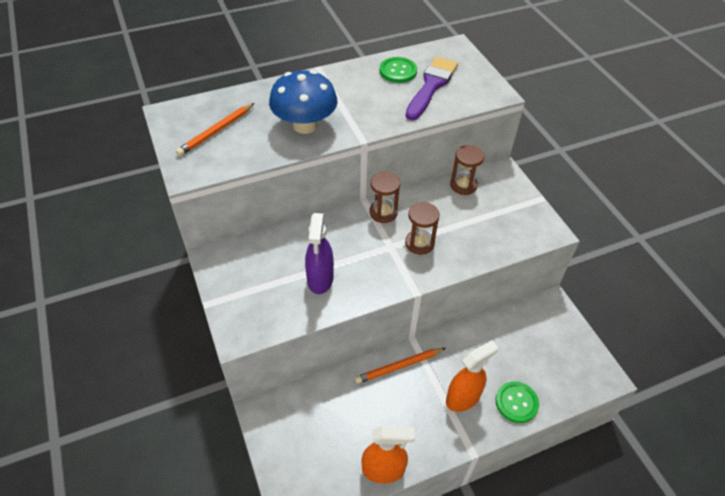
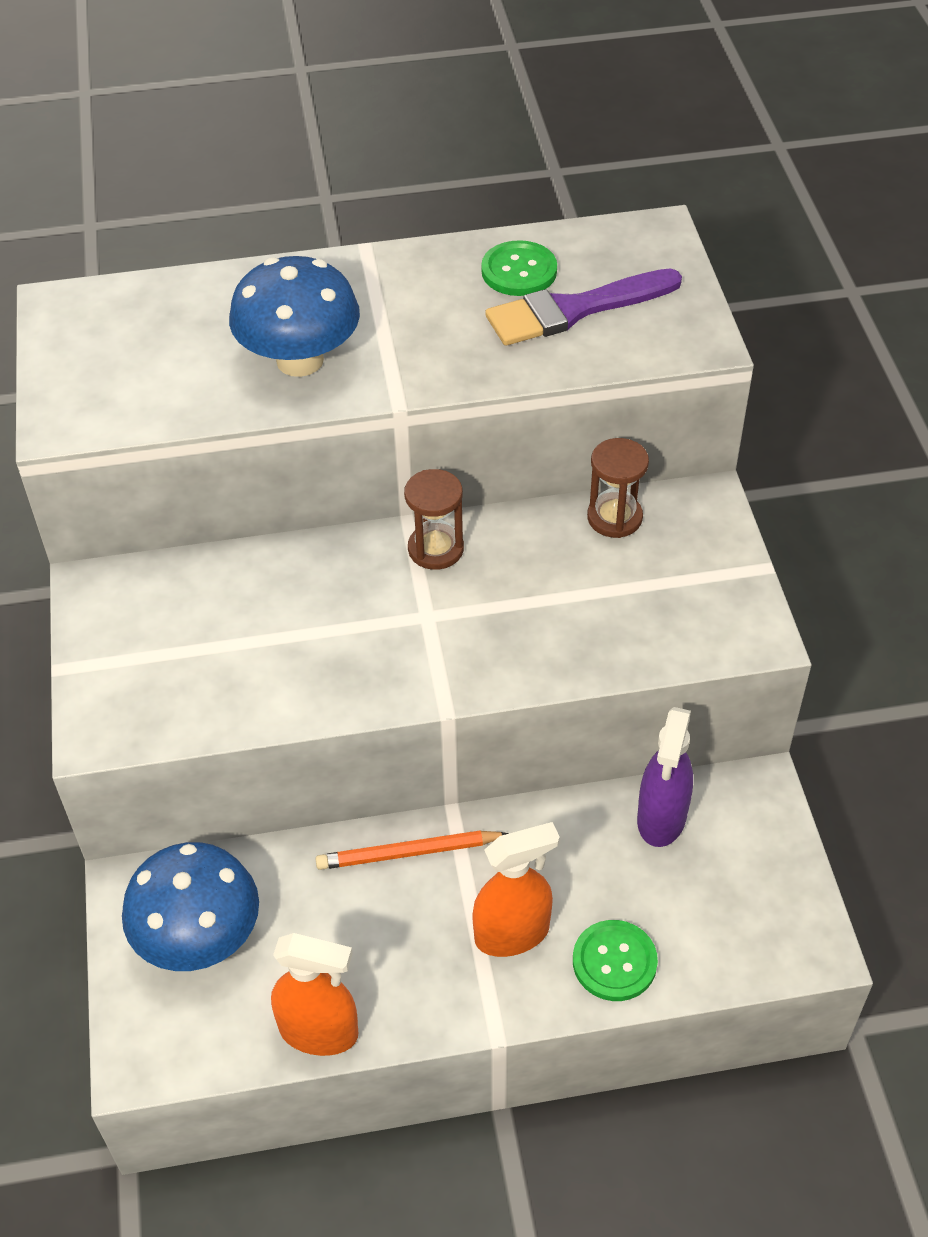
camera: 15 degrees right, 0 degrees up
(216, 131) = (134, 351): orange pencil -> none
(306, 432) = (199, 937): none -> blue mushroom
(320, 279) = (274, 657): purple spray bottle -> purple spray bottle (661, 818)
(419, 243) = (485, 619): brown hourglass -> none
(431, 86) = (574, 310): purple brush -> purple brush turned 150 degrees counterclockwise

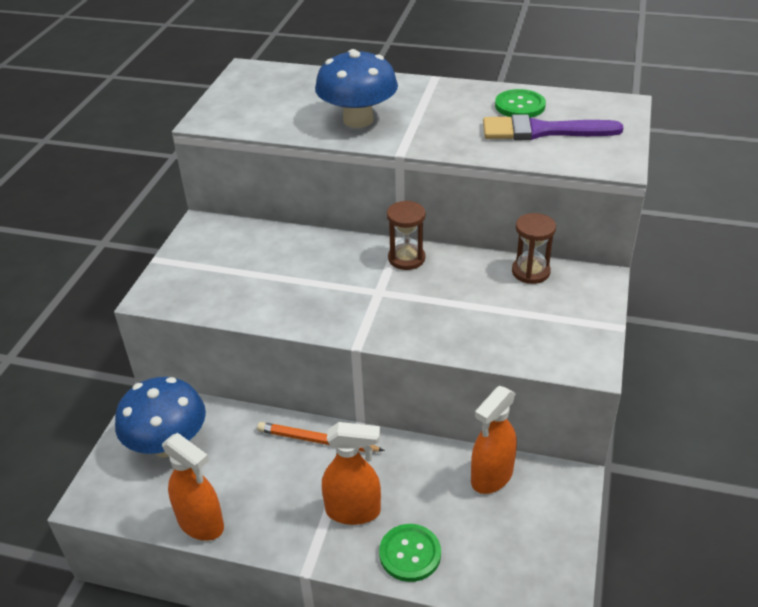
camera: 25 degrees right, 10 degrees down
(661, 818) = (491, 476): purple spray bottle -> orange spray bottle

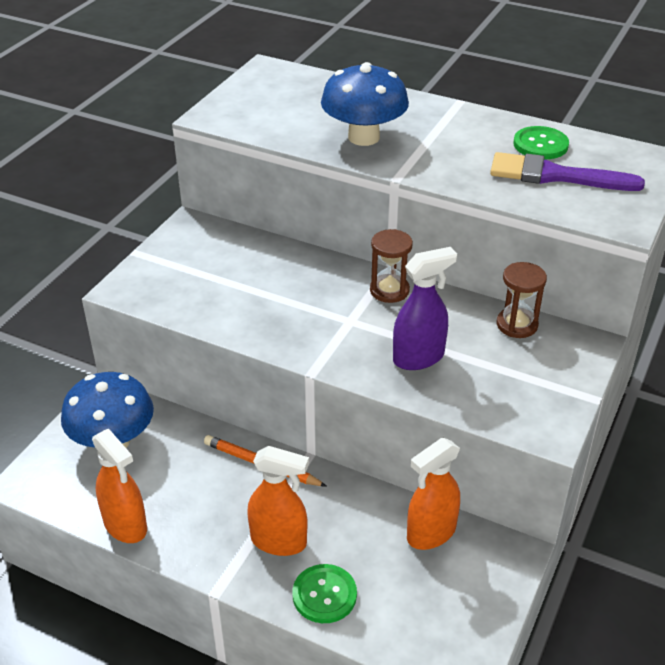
camera: 10 degrees right, 0 degrees up
(452, 316) = (419, 357): none -> purple spray bottle

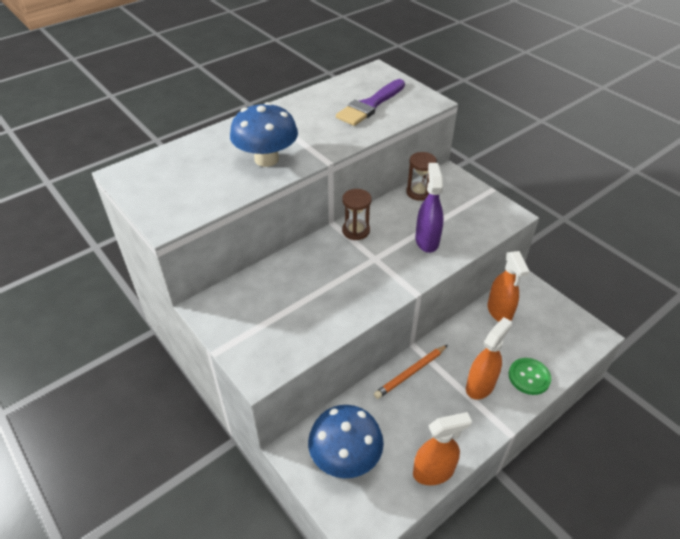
camera: 65 degrees left, 5 degrees up
(540, 145) = (334, 98): green button -> none

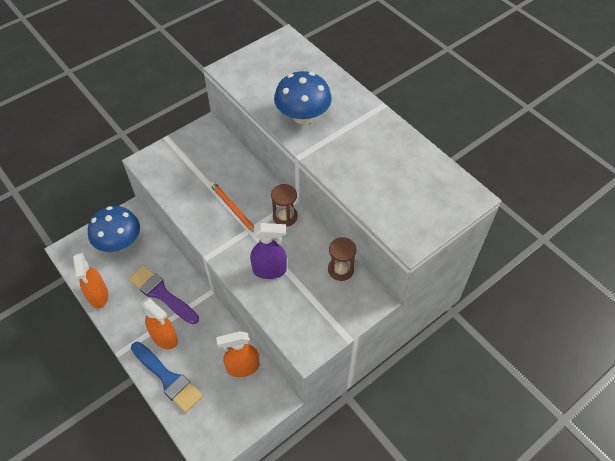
camera: 90 degrees right, 10 degrees up
(370, 105) = (396, 188): purple brush -> purple brush (161, 293)
(410, 373) = (183, 287): orange pencil -> orange pencil (233, 209)
(529, 377) = (168, 378): green button -> blue brush

